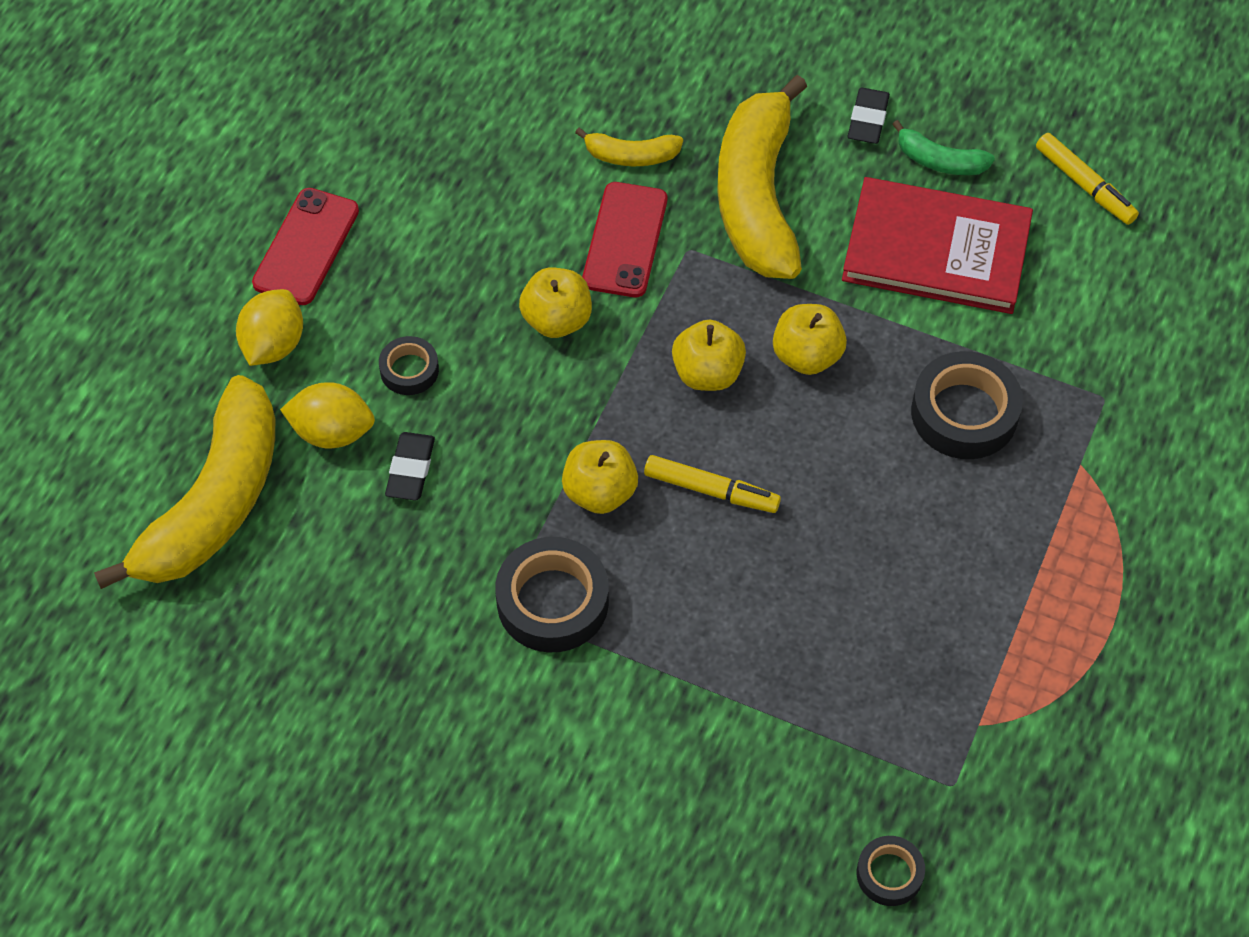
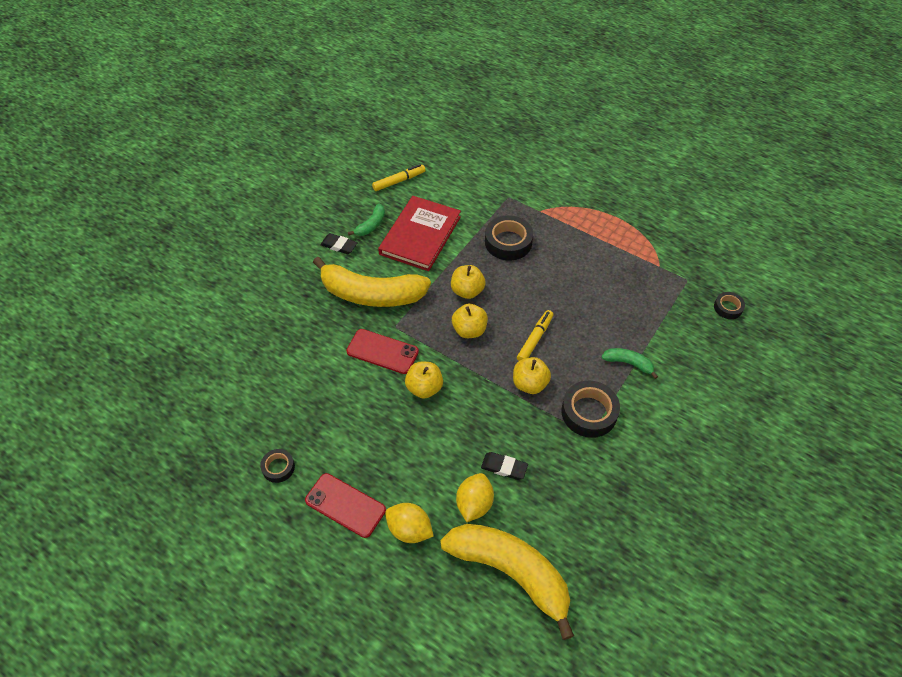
camera: 80 degrees left, 5 degrees down
(409, 370) = (441, 460): black tape -> black tape (278, 467)
(631, 156) = (330, 341): yellow banana -> none
(687, 668) = (628, 363): none -> green banana

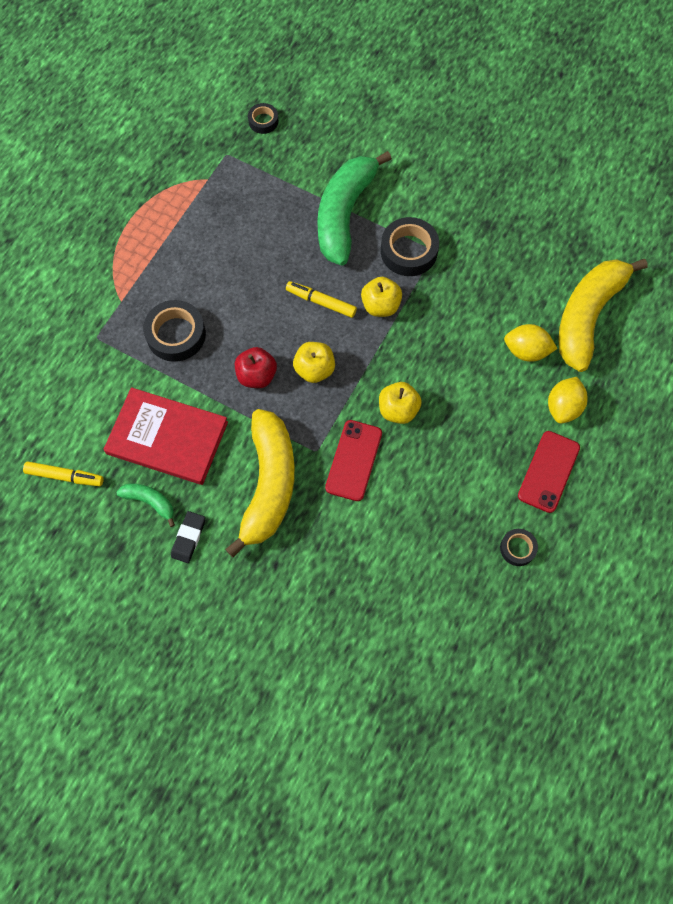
camera: 95 degrees left, 15 degrees up
(399, 181) = (65, 476): yellow marker -> yellow marker turned 135 degrees clockwise
(467, 291) = (256, 375): yellow apple -> red apple
(504, 467) = (482, 326): black eraser -> none
(628, 363) = (344, 214): green banana -> green banana, size x2.25

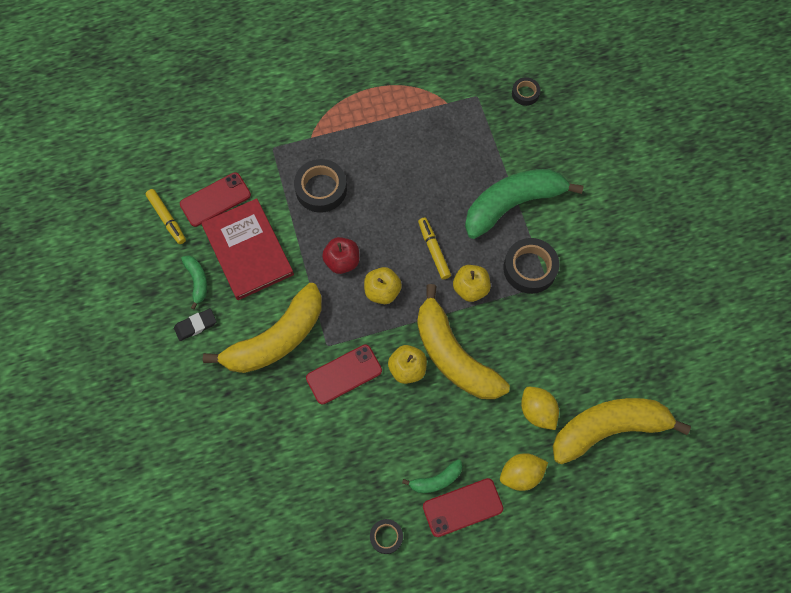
camera: 45 degrees right, 0 degrees up
(92, 422) = (215, 199): none -> red phone
(422, 367) = (453, 355): none -> yellow banana
(508, 471) = (436, 480): none -> green banana

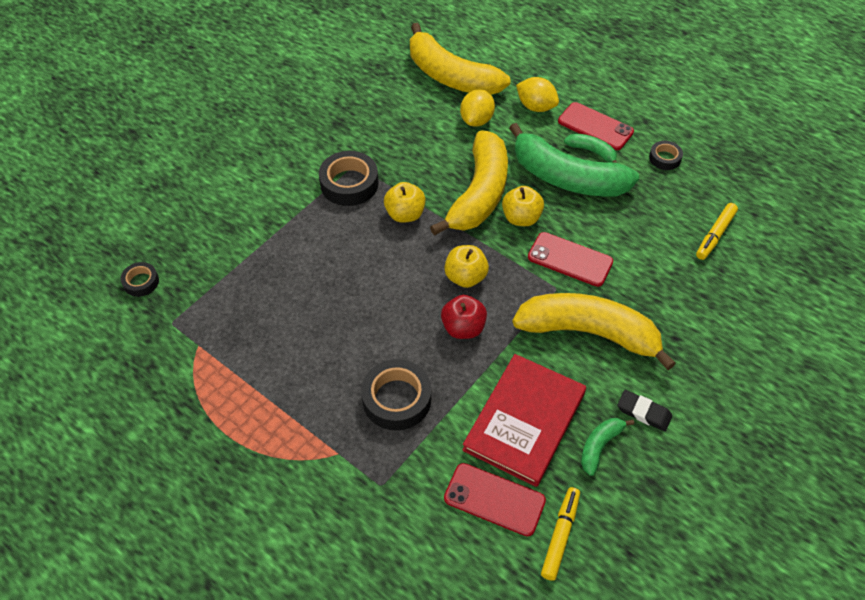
camera: 125 degrees left, 15 degrees down
(434, 250) = (389, 261): yellow marker -> yellow marker (715, 235)
(512, 204) = (289, 227): green banana -> green banana (566, 178)

